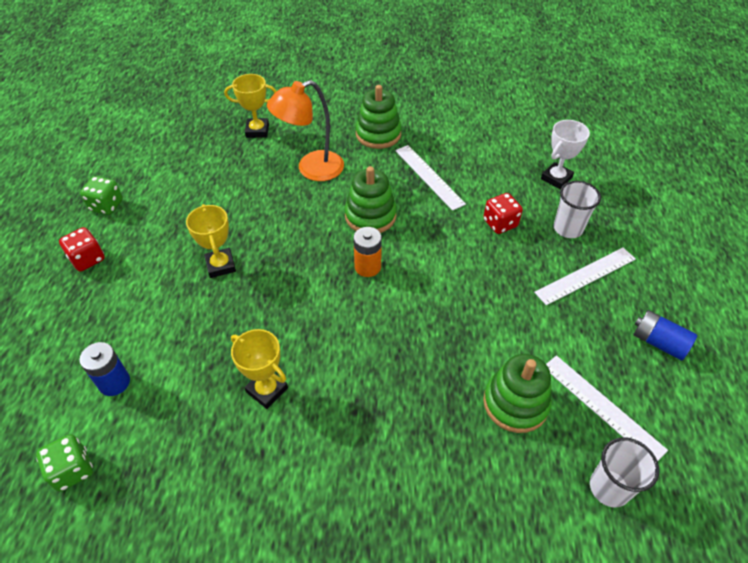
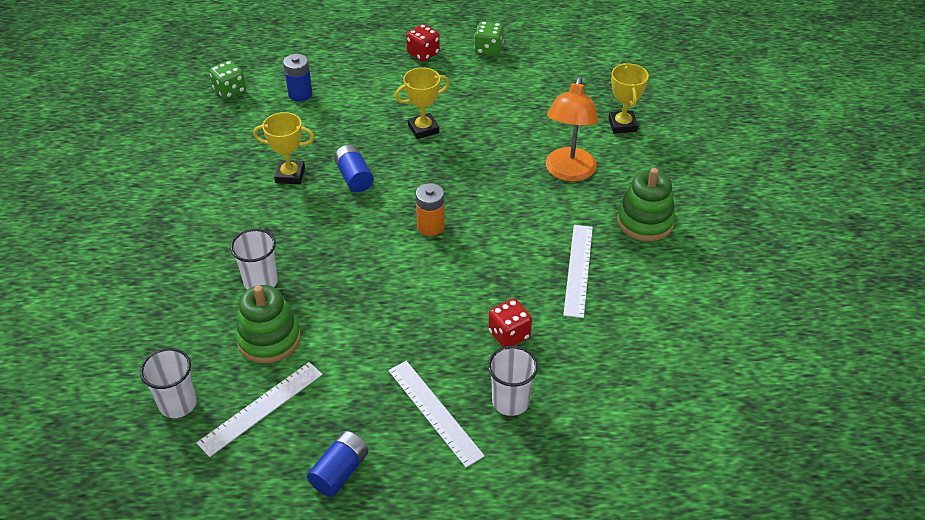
camera: 85 degrees right, 5 degrees down
(267, 390) = (290, 175): yellow trophy -> yellow trophy turned 60 degrees clockwise
(284, 327) = (354, 177): none -> blue battery
(311, 169) = (568, 172): orange lamp -> orange lamp turned 135 degrees counterclockwise
(370, 216) = (503, 224): green stacking toy -> none
(429, 176) = (578, 270): white ruler -> white ruler turned 45 degrees counterclockwise
(436, 414) = (261, 282): none -> white cup
(556, 178) = (603, 396): white trophy -> none

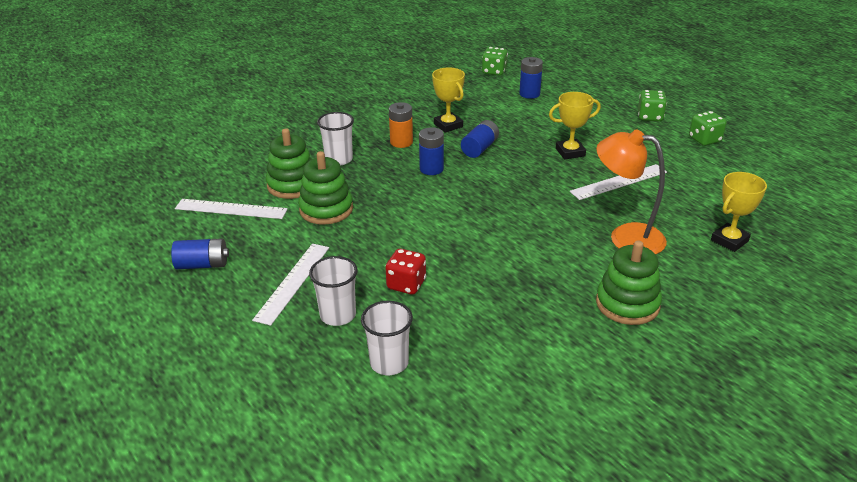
camera: 55 degrees right, 10 degrees down
(178, 404) = (208, 178): white cup -> white cup (389, 363)
(340, 333) = (326, 209): none -> green stacking toy
(352, 226) = (431, 169): none -> blue battery
(423, 54) = (650, 117): red dice -> green dice
(423, 129) = (570, 152): yellow trophy -> yellow trophy turned 45 degrees counterclockwise
(430, 226) = (474, 199): orange battery -> orange battery (401, 142)
(568, 172) = (625, 237): orange lamp -> orange lamp turned 45 degrees clockwise
(578, 270) = (519, 290): white ruler -> white ruler (619, 182)

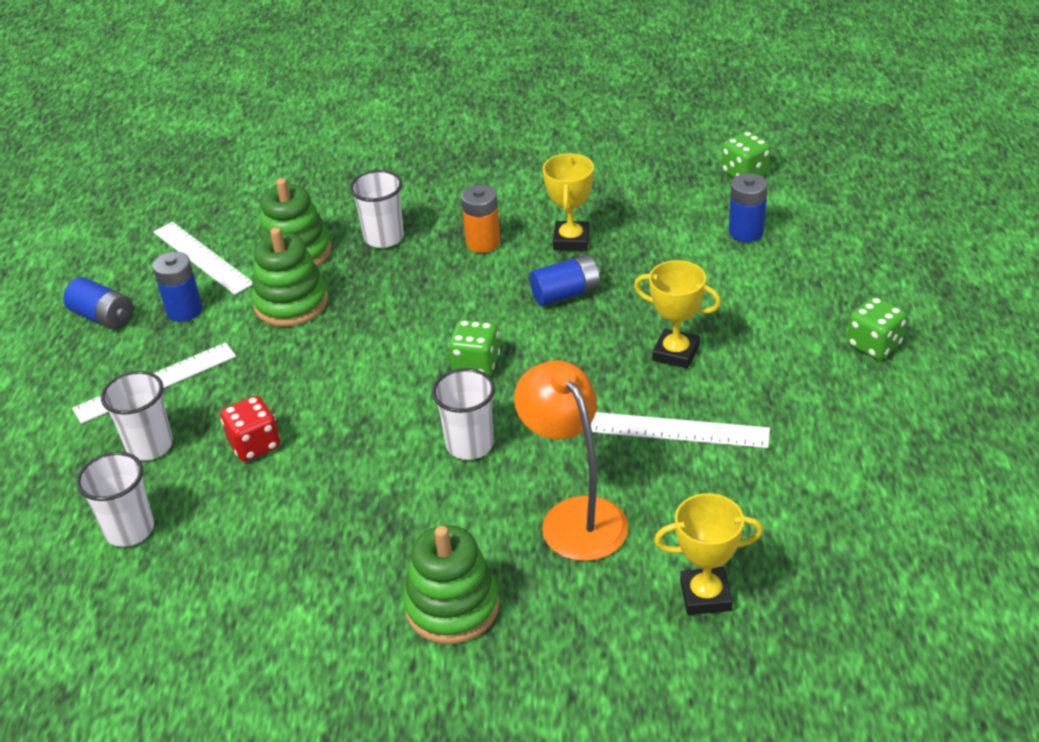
camera: 40 degrees right, 5 degrees up
(431, 169) = (469, 299): blue battery -> blue battery (184, 310)
(528, 231) = (469, 445): none -> white cup
(704, 140) = (904, 421): green dice -> green dice (476, 365)

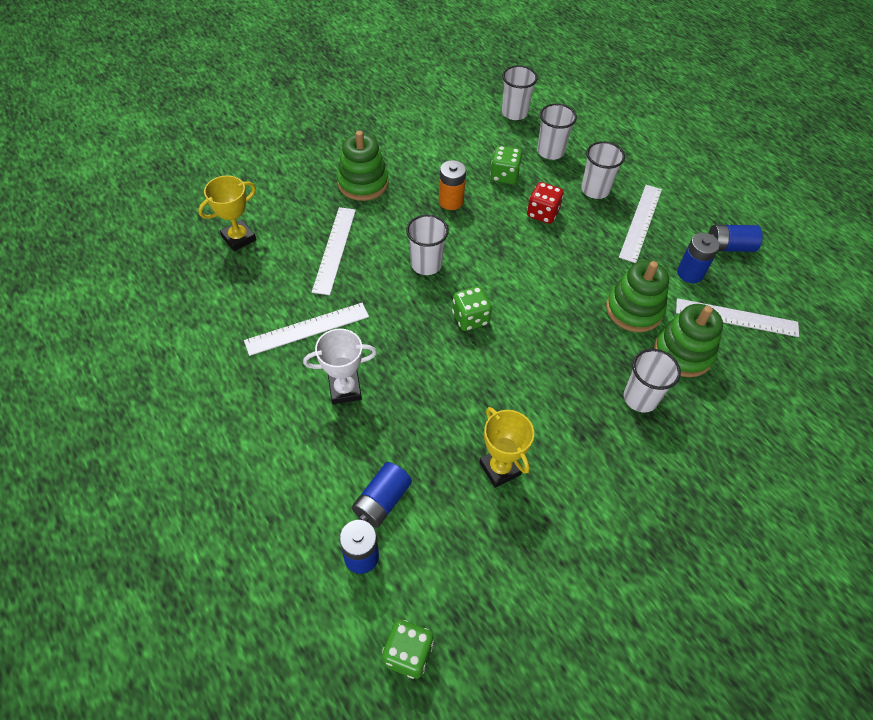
camera: 140 degrees right, 15 degrees up
(91, 628) = (514, 113): none -> white cup
(483, 242) = (564, 430): orange battery -> orange battery (451, 201)
(566, 294) = (460, 407): blue battery -> blue battery (382, 501)
(575, 516) = (334, 249): orange lamp -> white ruler
(675, 353) = (345, 389): yellow trophy -> white trophy
(874, 345) = (200, 467): green dice -> green dice (504, 176)

